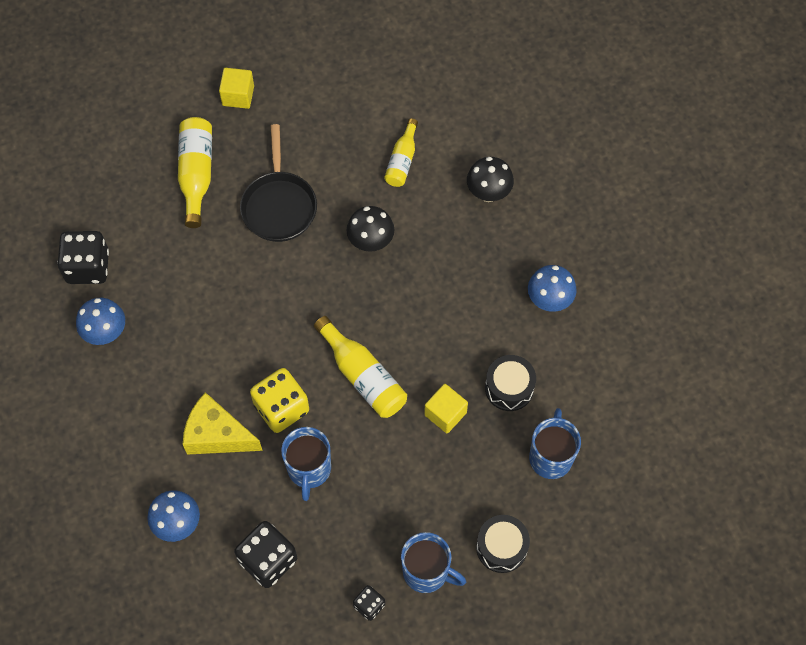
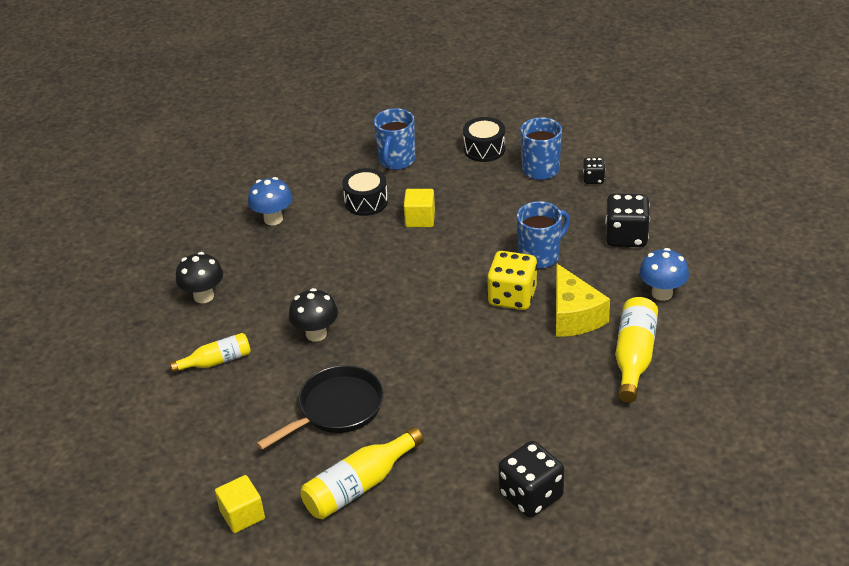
camera: 125 degrees left, 25 degrees down
(106, 333) = (574, 437): blue mushroom -> none
(363, 375) = (437, 272): yellow bottle -> yellow bottle (634, 357)
(551, 457) = (396, 161): blue mug -> blue mug turned 45 degrees counterclockwise

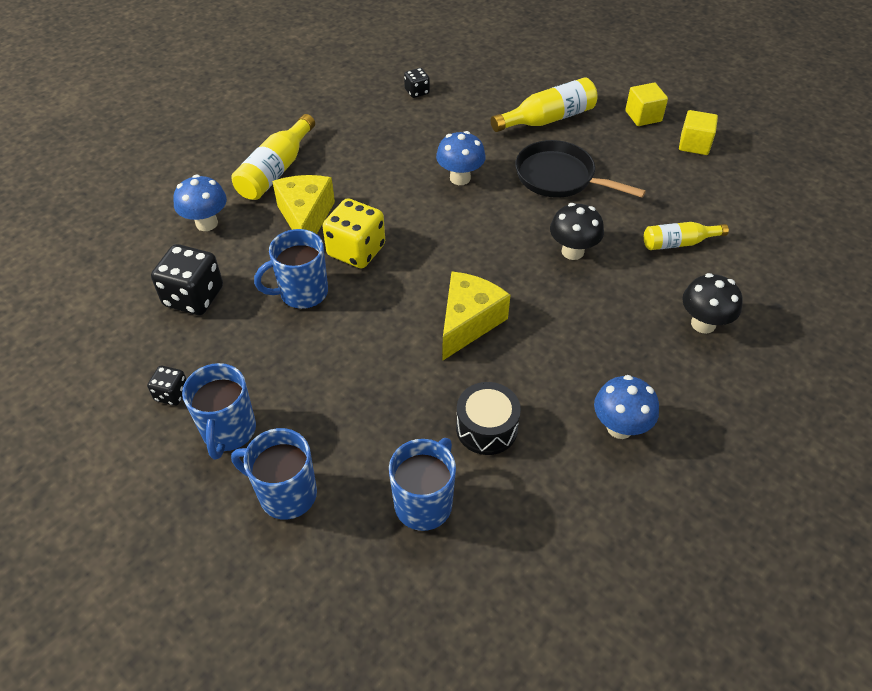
camera: 170 degrees left, 10 degrees up
(336, 409) = (559, 177): black pan -> black pan turned 60 degrees clockwise
(396, 261) = (468, 322): none -> yellow cheese
(420, 219) = (422, 380): yellow cube -> yellow cube (694, 144)
(441, 387) = (460, 178): none -> blue mushroom
(484, 149) = (286, 493): black drum -> blue mug
(531, 495) = (417, 92): black dice -> black dice, size x0.53

